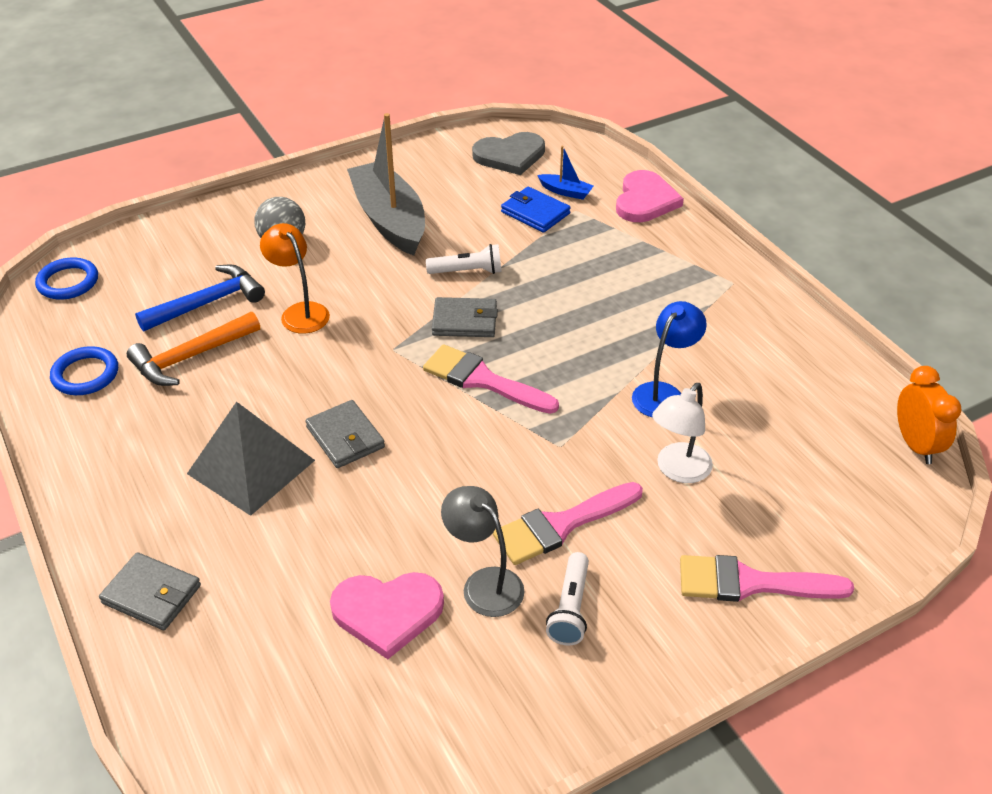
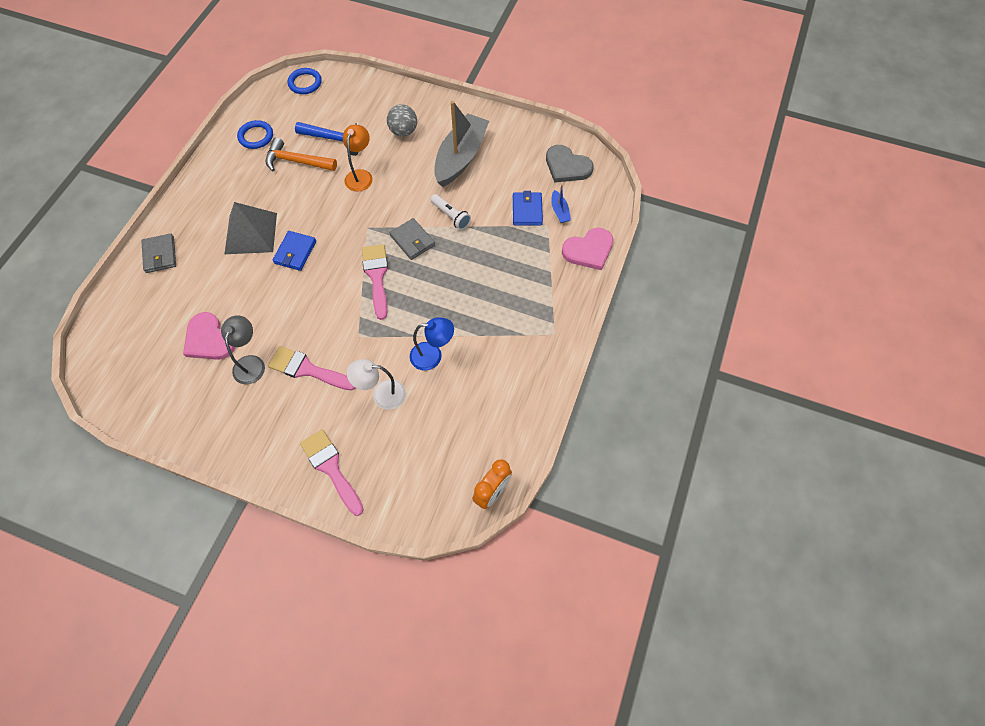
camera: 50 degrees right, 20 degrees up
(345, 437) = (295, 252): grey wallet -> blue wallet
(570, 608) = (261, 404): white flashlight -> none

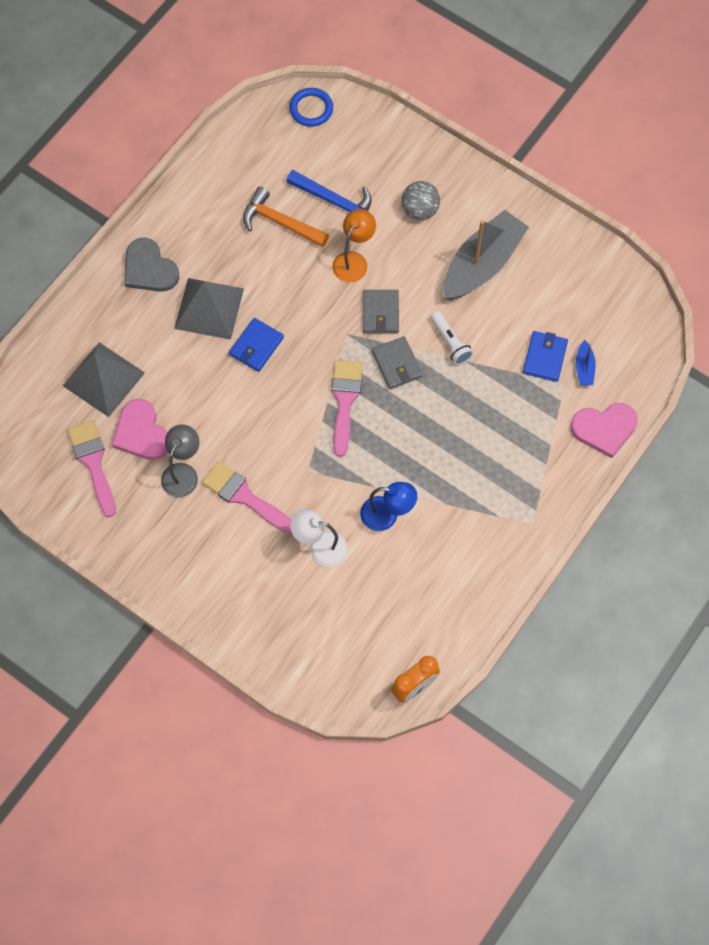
camera: 15 degrees right, 5 degrees up
(160, 255) = (101, 311): grey wallet -> grey wallet (380, 313)
(170, 305) = (103, 379): none -> grey pyramid
(256, 136) = (237, 175): blue ring -> none
(331, 468) = (248, 615): pink brush -> pink brush (93, 462)
(567, 166) = (611, 308): grey heart -> grey heart (149, 269)

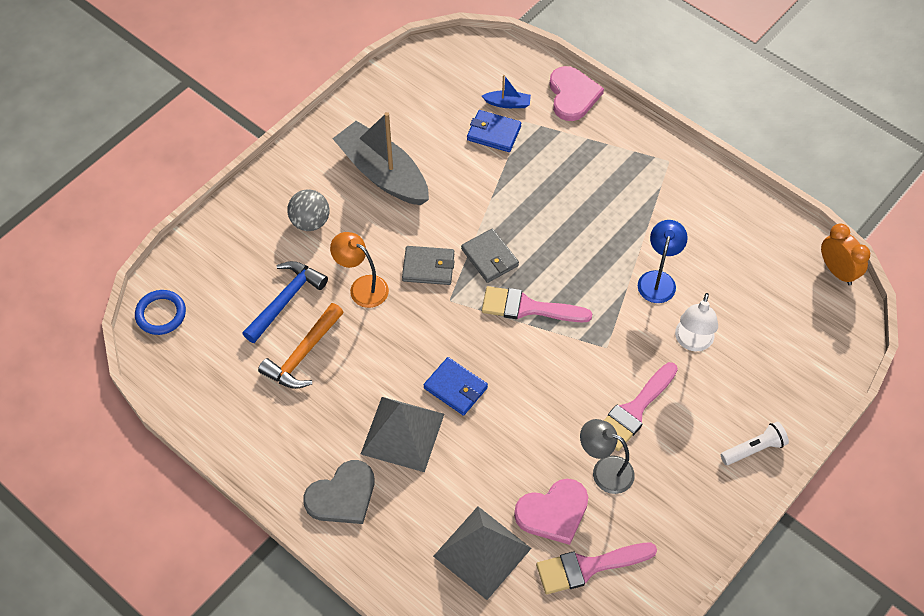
camera: 85 degrees left, 10 degrees down
(397, 364) = (490, 257): grey wallet -> grey wallet turned 75 degrees clockwise
(450, 342) = (469, 209): white flashlight -> white flashlight (754, 449)

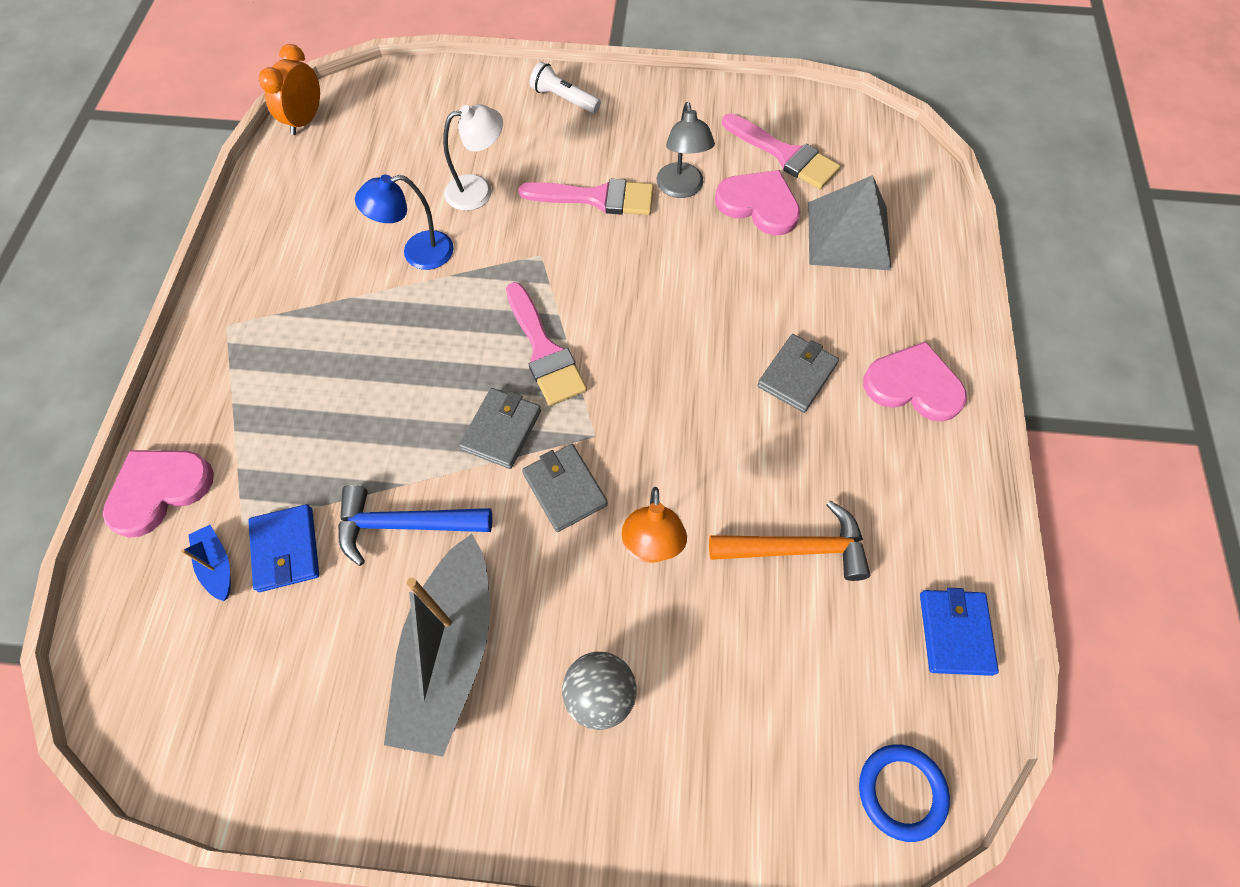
camera: 125 degrees left, 5 degrees up
(286, 300) = (743, 630): blue hammer -> blue hammer (405, 524)
(342, 496) = (913, 385): grey heart -> pink heart
(402, 433) = (796, 375): grey pyramid -> grey wallet
(455, 388) = (701, 360): blue wallet -> blue wallet (955, 633)

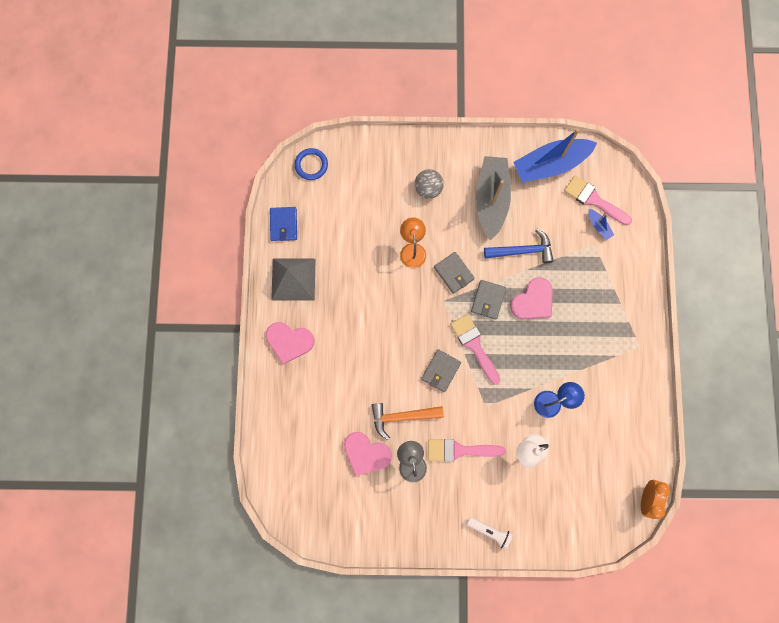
camera: 175 degrees right, 15 degrees up
(159, 490) = (637, 257): pink heart -> pink heart (533, 301)
(279, 734) = (550, 164): none -> blue boat
(286, 549) = (571, 235): blue wallet -> none
(784, 155) = (351, 494): pink brush -> pink brush (593, 200)
(796, 375) = (347, 342): grey wallet -> grey wallet (441, 371)
(797, 549) = (348, 254): orange hammer -> orange hammer (402, 416)
(849, 235) = (316, 435): grey pyramid -> grey pyramid (293, 279)

